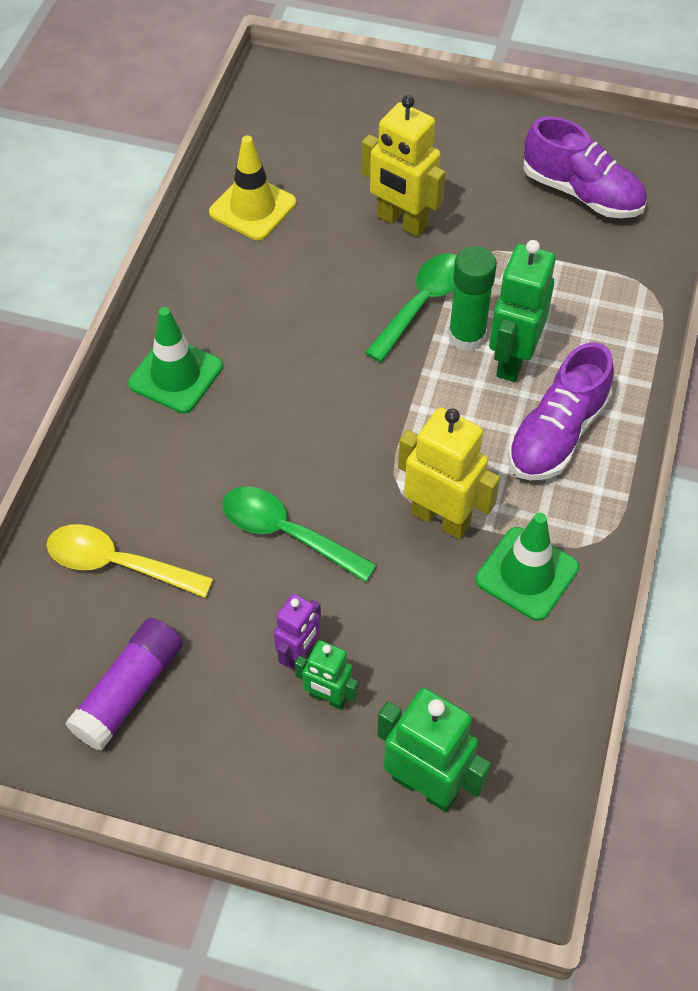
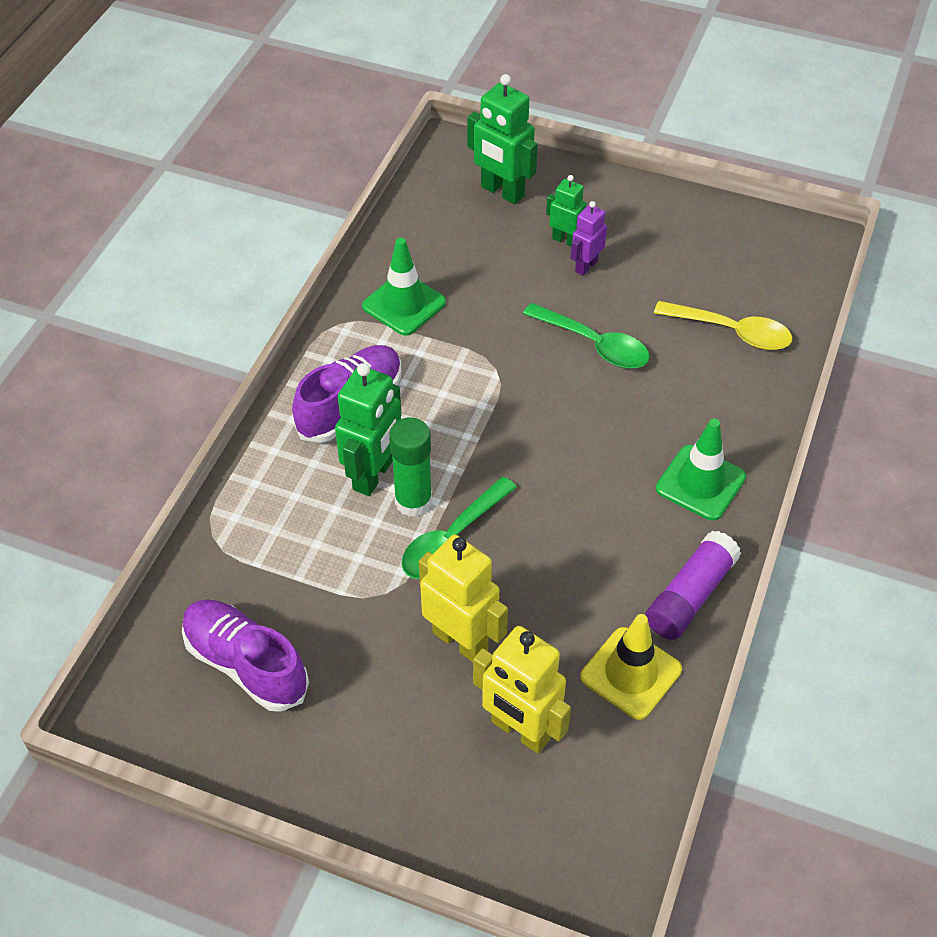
camera: 175 degrees left, 5 degrees down
(129, 691) = (710, 253): purple glue stick -> purple glue stick (690, 595)
(441, 518) = (465, 347): yellow robot -> yellow robot (520, 731)

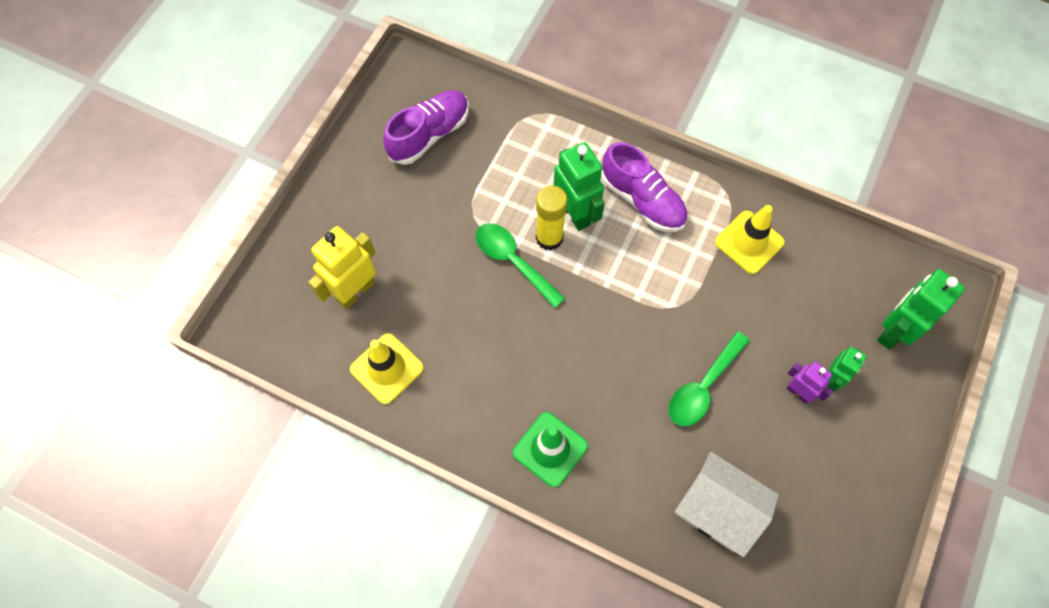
camera: 95 degrees right, 15 degrees up
(374, 475) = (575, 213): green robot -> green robot turned 150 degrees counterclockwise
(404, 304) = (749, 242): green traffic cone -> yellow traffic cone
(413, 501) = (549, 238): green glue stick -> yellow glue stick
(460, 641) = (429, 260): yellow robot -> none
(690, 595) = (445, 421): purple glue stick -> none
(731, 332) = (717, 509): yellow spoon -> white house

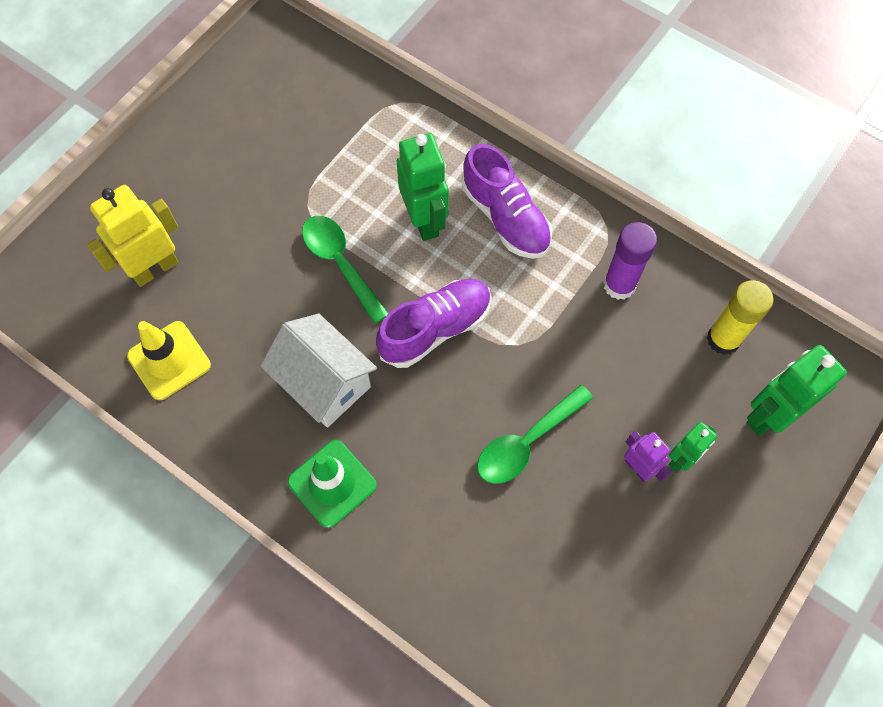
camera: 10 degrees right, 0 degrees up
(429, 135) = (279, 107): purple shoe -> purple shoe (435, 329)
(549, 238) = (388, 243): yellow glue stick -> yellow glue stick (723, 339)
(717, 509) = (510, 587): white house -> white house (324, 383)
(749, 242) = (619, 285): yellow traffic cone -> purple glue stick

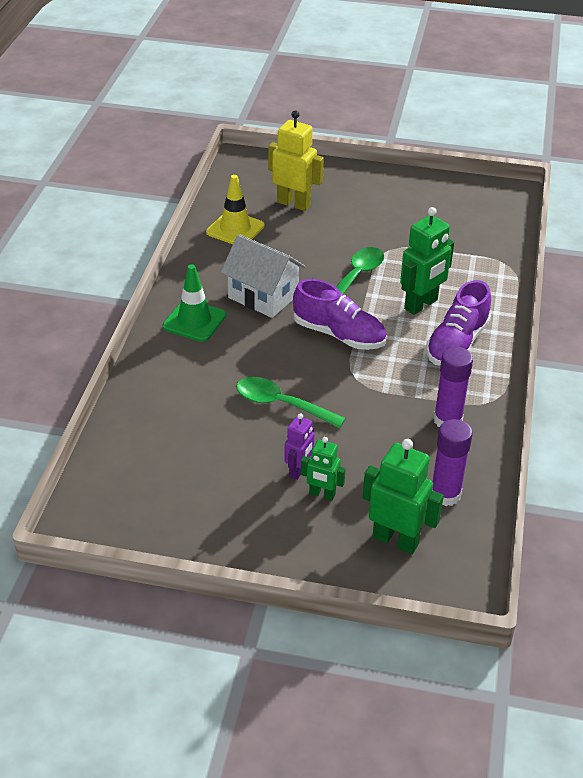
camera: 65 degrees right, 25 degrees down
(324, 383) = (263, 296): white house -> white house turned 75 degrees counterclockwise
(723, 339) = (445, 494): yellow glue stick -> purple glue stick

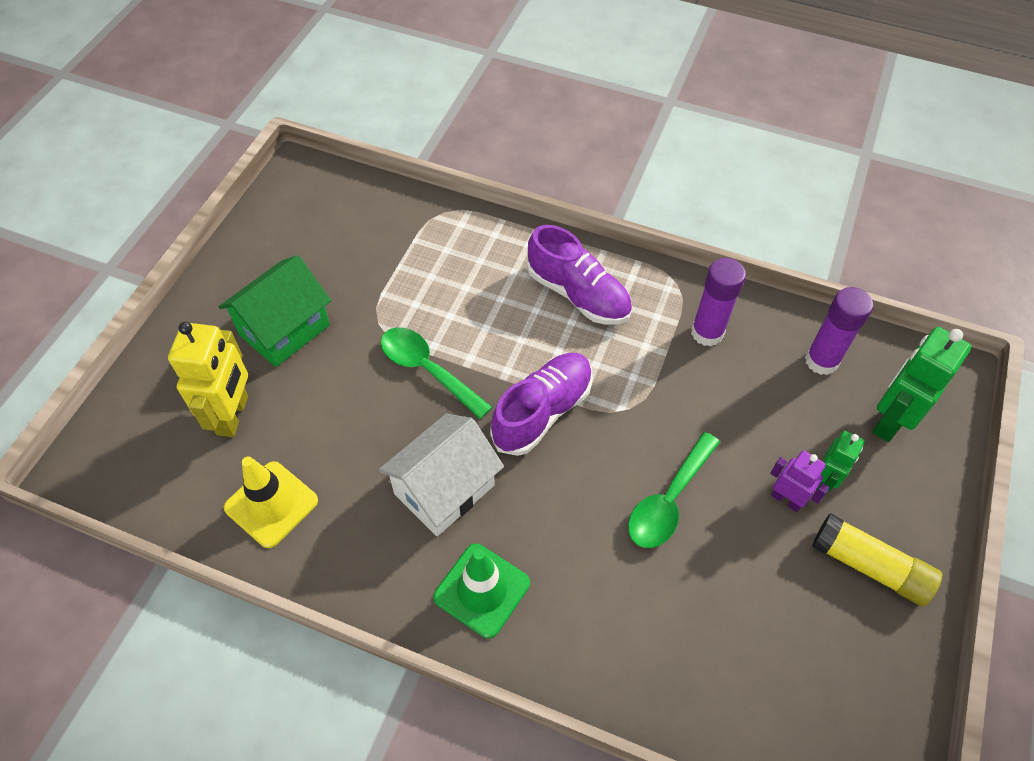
camera: 80 degrees left, 15 degrees up
(250, 520) = (869, 566): none -> yellow glue stick
(293, 203) = (233, 415): yellow robot -> yellow robot turned 150 degrees clockwise
(367, 211) = (285, 330): none -> green house
(421, 305) = (500, 313): green robot -> none

